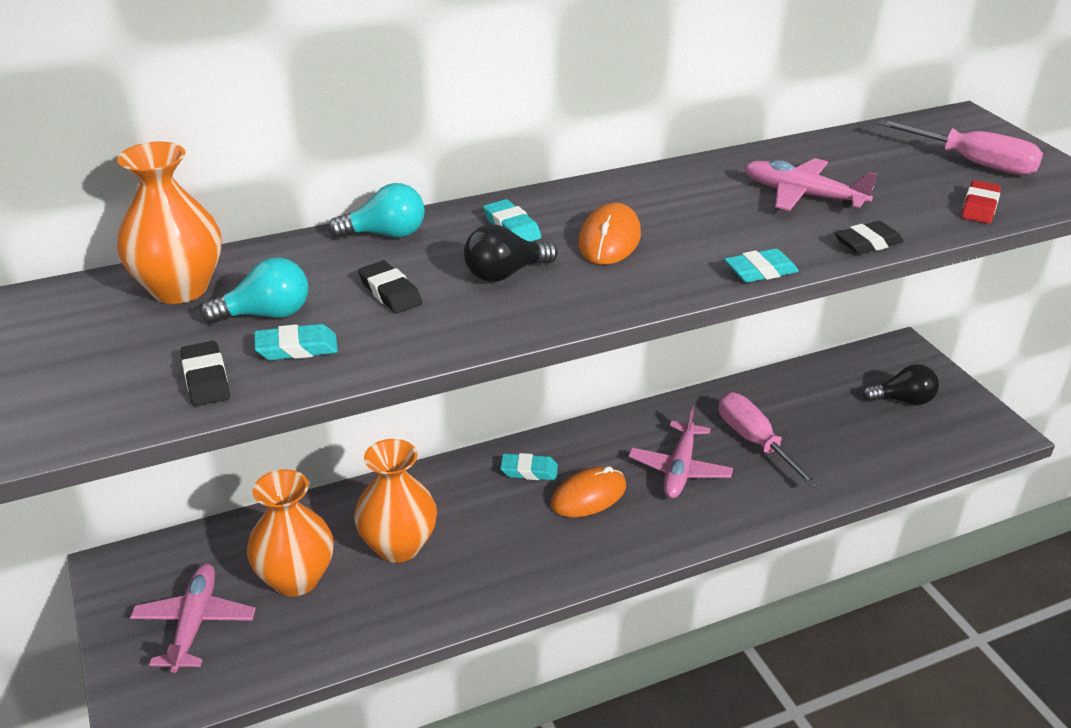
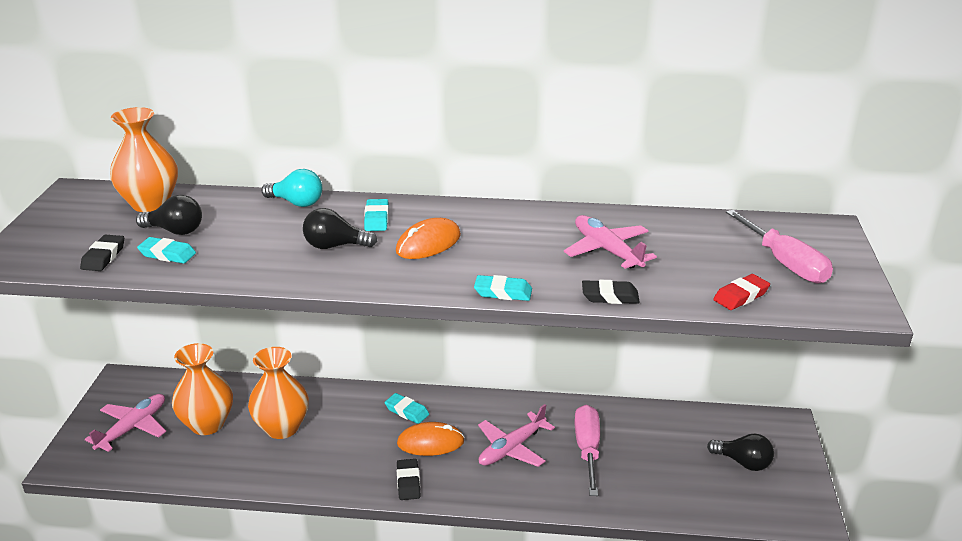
camera: 30 degrees right, 5 degrees down
(266, 314) = (175, 231): turquoise light bulb -> black light bulb
(390, 292) = (255, 238): black eraser -> black eraser (408, 482)

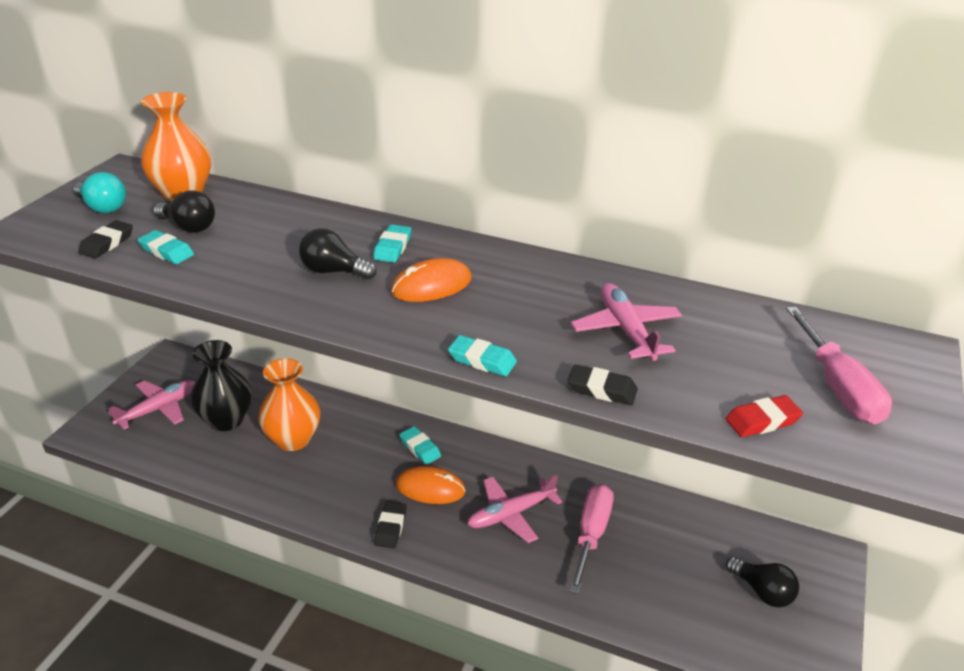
camera: 15 degrees right, 5 degrees up
(207, 424) = (226, 420): orange vase -> black vase
(296, 203) = (322, 216): turquoise light bulb -> turquoise light bulb (103, 207)

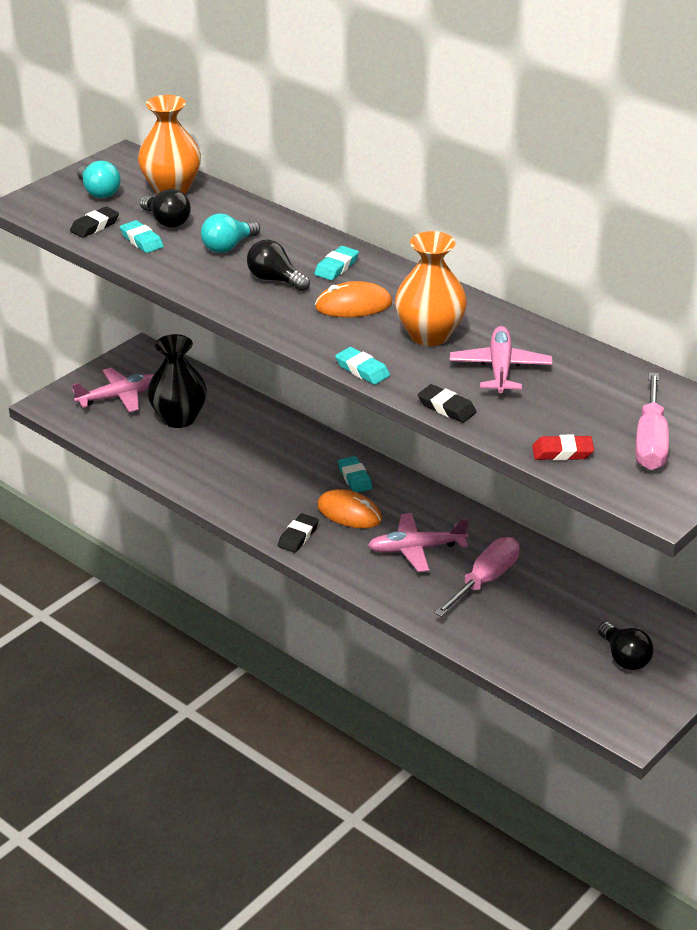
camera: 20 degrees right, 0 degrees up
(267, 244) = (228, 247): none -> turquoise light bulb
(293, 439) = (236, 447): orange vase -> orange vase (429, 335)

